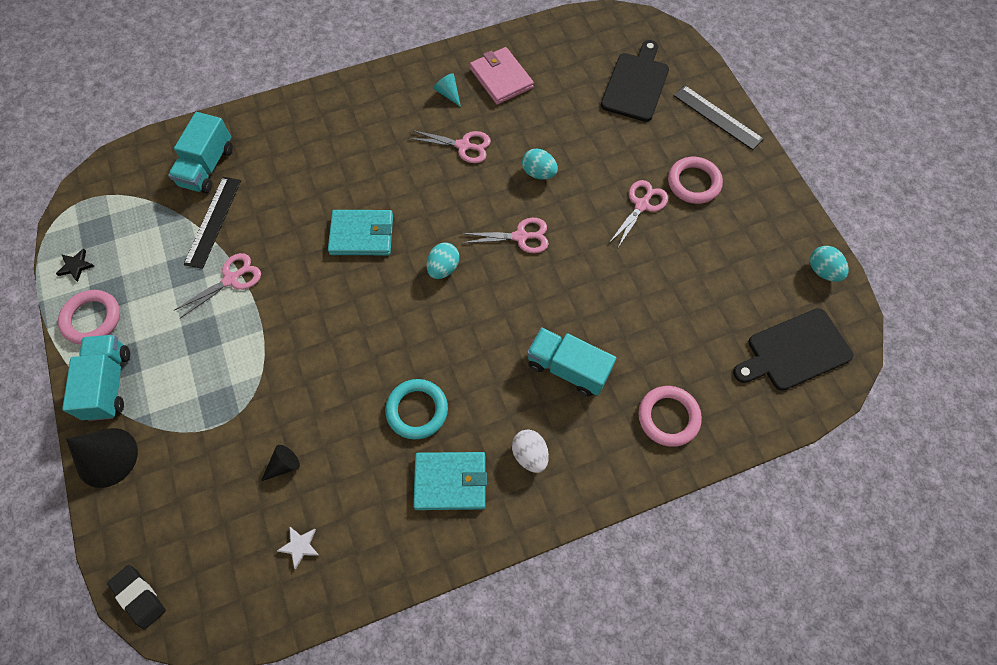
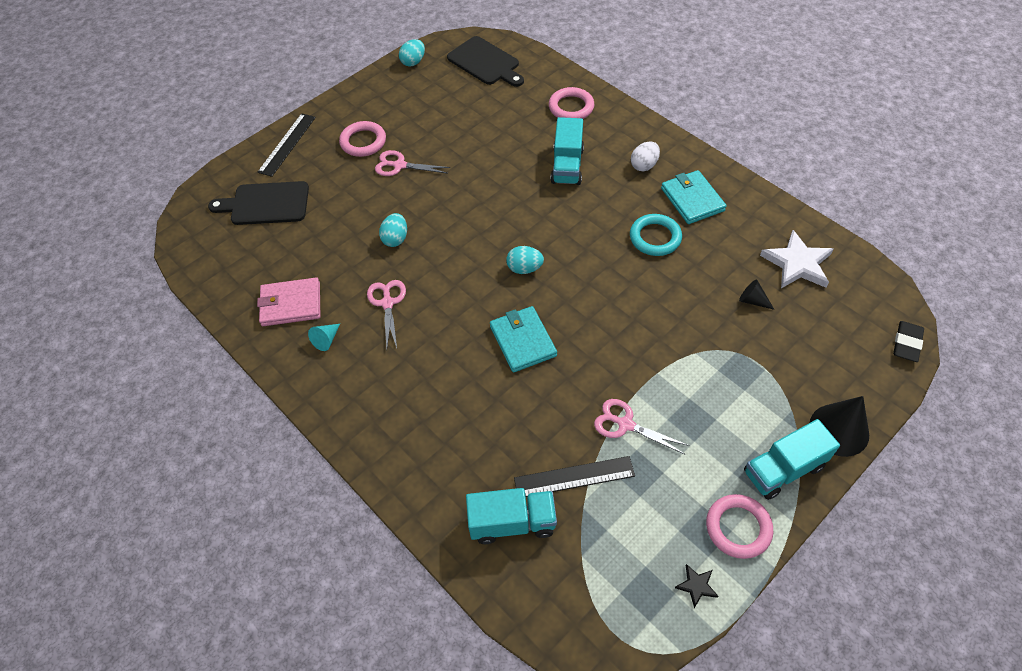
camera: 110 degrees left, 10 degrees down
(299, 546) = (797, 264): white star -> white star, size x2.13
(501, 78) = (291, 304): pink wallet -> pink wallet turned 45 degrees clockwise
(520, 237) = (467, 229): pink scissors -> none

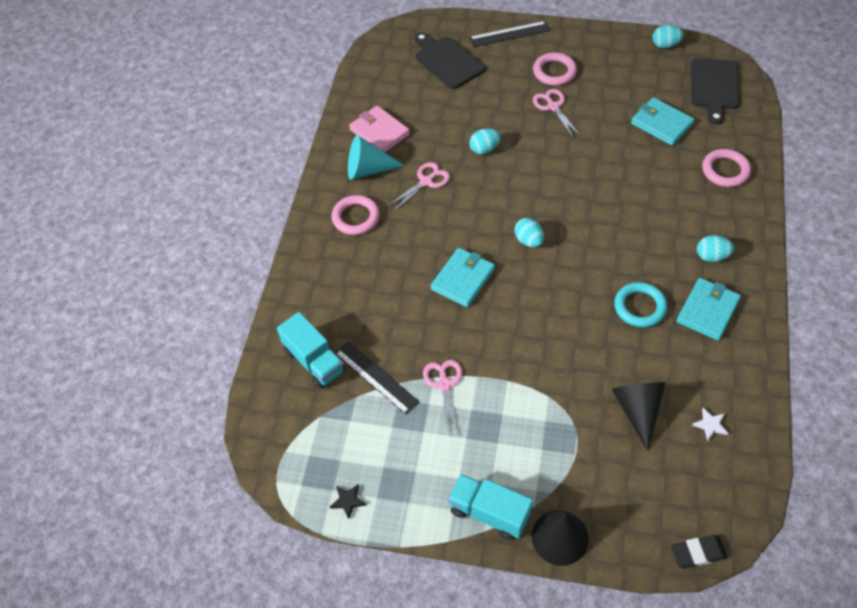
camera: 55 degrees right, 0 degrees up
(326, 340) = (368, 169): turquoise cone -> turquoise cone, size x1.94
(489, 113) = (661, 123): none -> turquoise wallet
(567, 166) = (657, 206): turquoise truck -> none
(644, 165) = (711, 256): white egg -> turquoise egg
(738, 528) = (414, 505): pink ring -> pink ring (356, 217)
(752, 300) = (638, 410): black cone -> black cone, size x1.94
(797, 264) = (710, 425): white star -> white star, size x0.47

